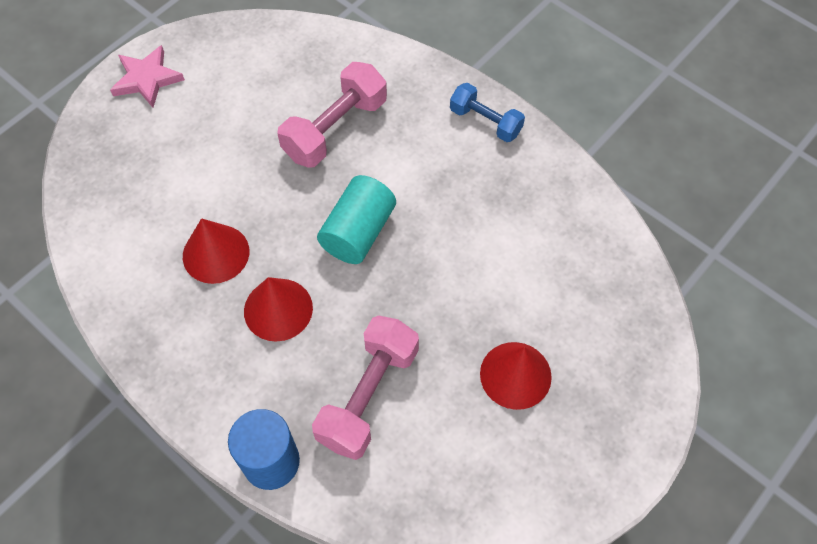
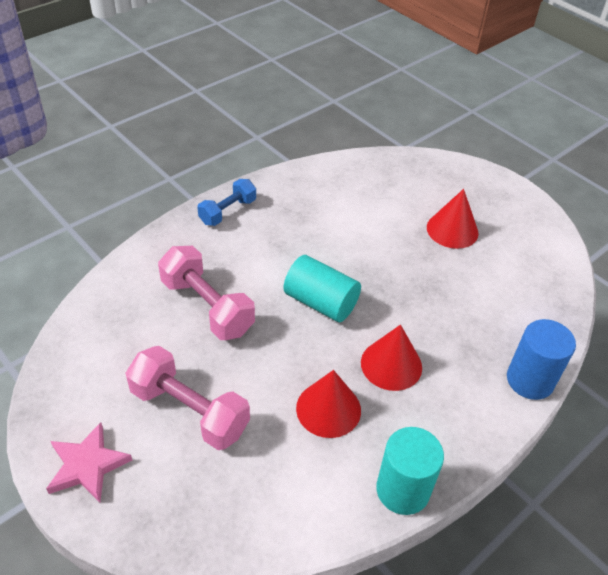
camera: 85 degrees left, 15 degrees down
(126, 326) = (402, 490): none -> turquoise cylinder
(368, 395) = (470, 312): pink dumbbell -> pink dumbbell (189, 411)

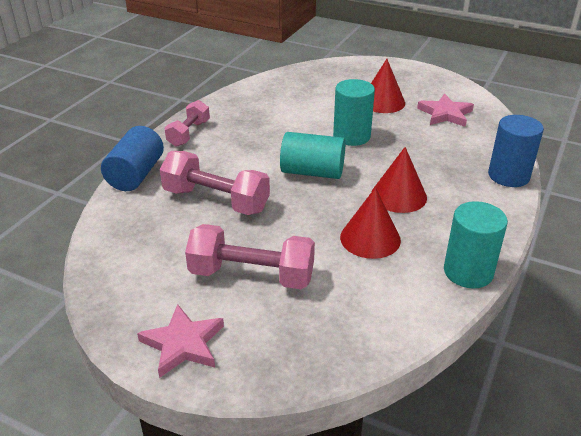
camera: 20 degrees left, 10 degrees down
(151, 249) = (136, 175): none -> blue cylinder
(228, 212) = (189, 133): blue dumbbell -> pink dumbbell
(390, 267) = (351, 136): none -> turquoise cylinder
(513, 269) = (445, 114): none -> pink star

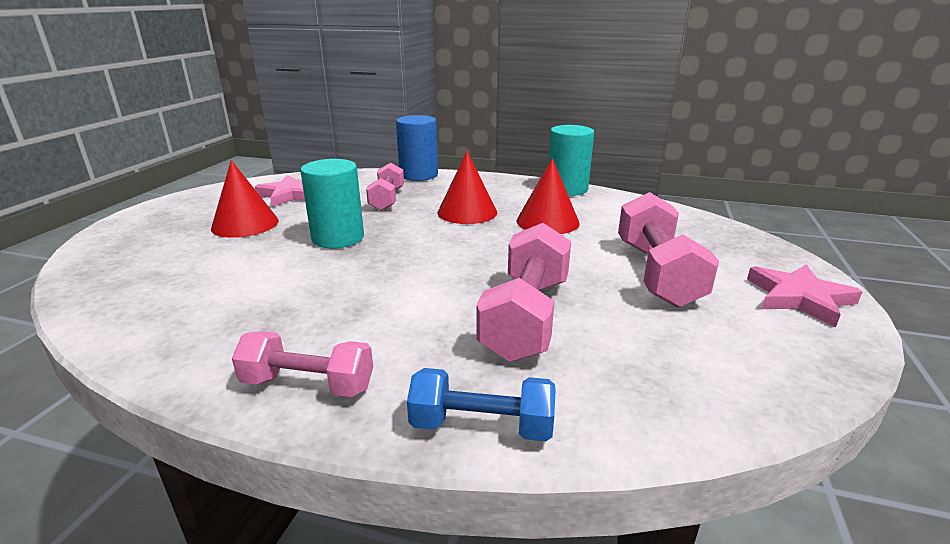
camera: 100 degrees left, 10 degrees down
(136, 175) = (482, 426): blue cylinder -> blue dumbbell
(312, 172) = (431, 256): turquoise cylinder -> none
(433, 156) = (387, 199): none -> pink dumbbell

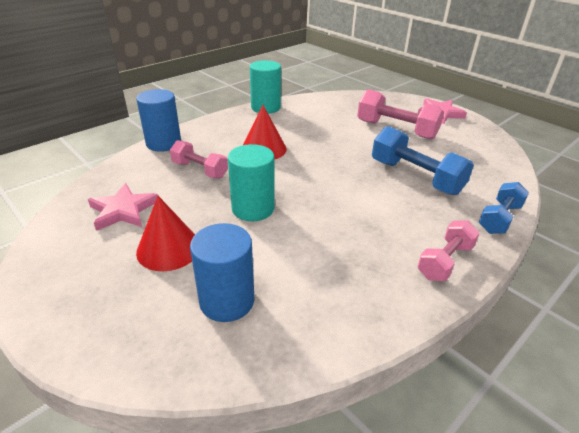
camera: 60 degrees left, 10 degrees up
(176, 266) = (227, 301): none -> blue cylinder
(526, 317) = (415, 177): pink dumbbell -> blue dumbbell
(547, 221) = (308, 131): red cone -> none

